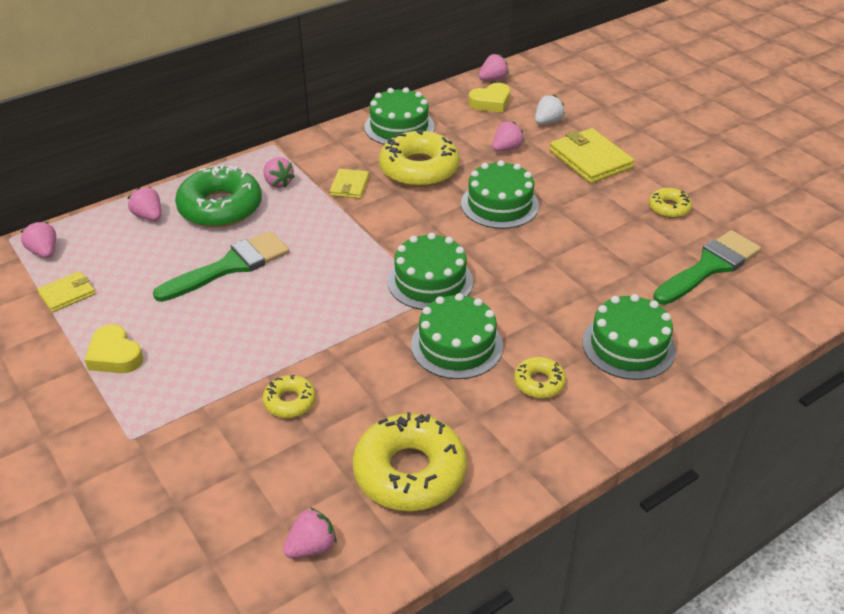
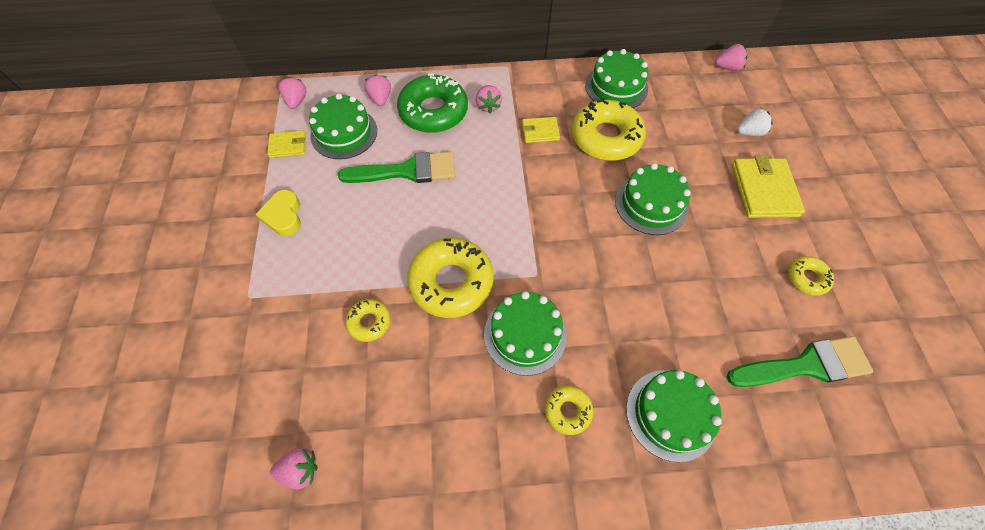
camera: 30 degrees right, 20 degrees up
(349, 186) = (540, 131): yellow wallet -> yellow wallet turned 45 degrees clockwise
(409, 472) = (411, 441): yellow donut -> yellow donut (451, 282)
(430, 281) = (544, 257): green cake -> green cake (344, 133)
(490, 102) = (710, 91): yellow heart -> none
(506, 149) = (693, 147): pink strawberry -> none

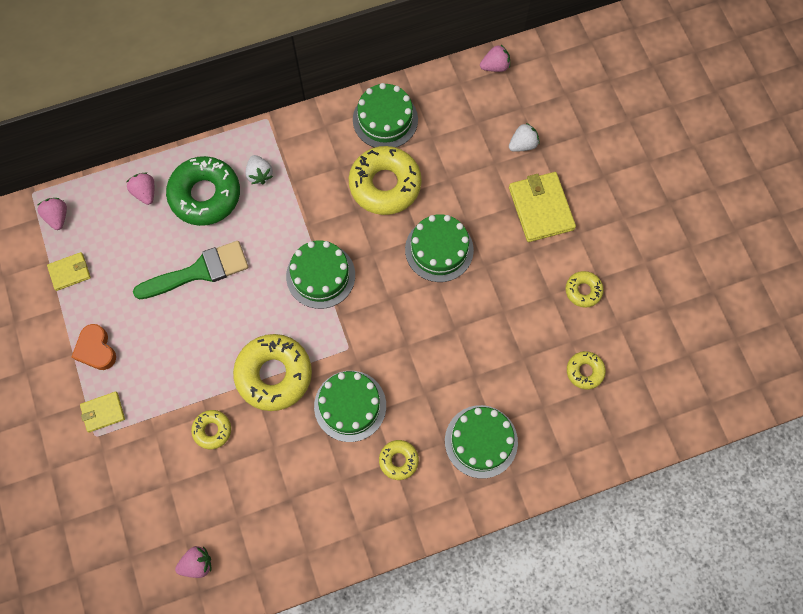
camera: 15 degrees left, 10 degrees up
(284, 216) = (96, 349): yellow heart -> orange heart
(344, 133) = (121, 243): green cake -> green cake (320, 275)
(488, 106) = (259, 174): pink strawberry -> white strawberry
(540, 131) = (319, 193): yellow wallet -> yellow wallet (103, 412)
(805, 365) = (584, 371): green brush -> yellow donut

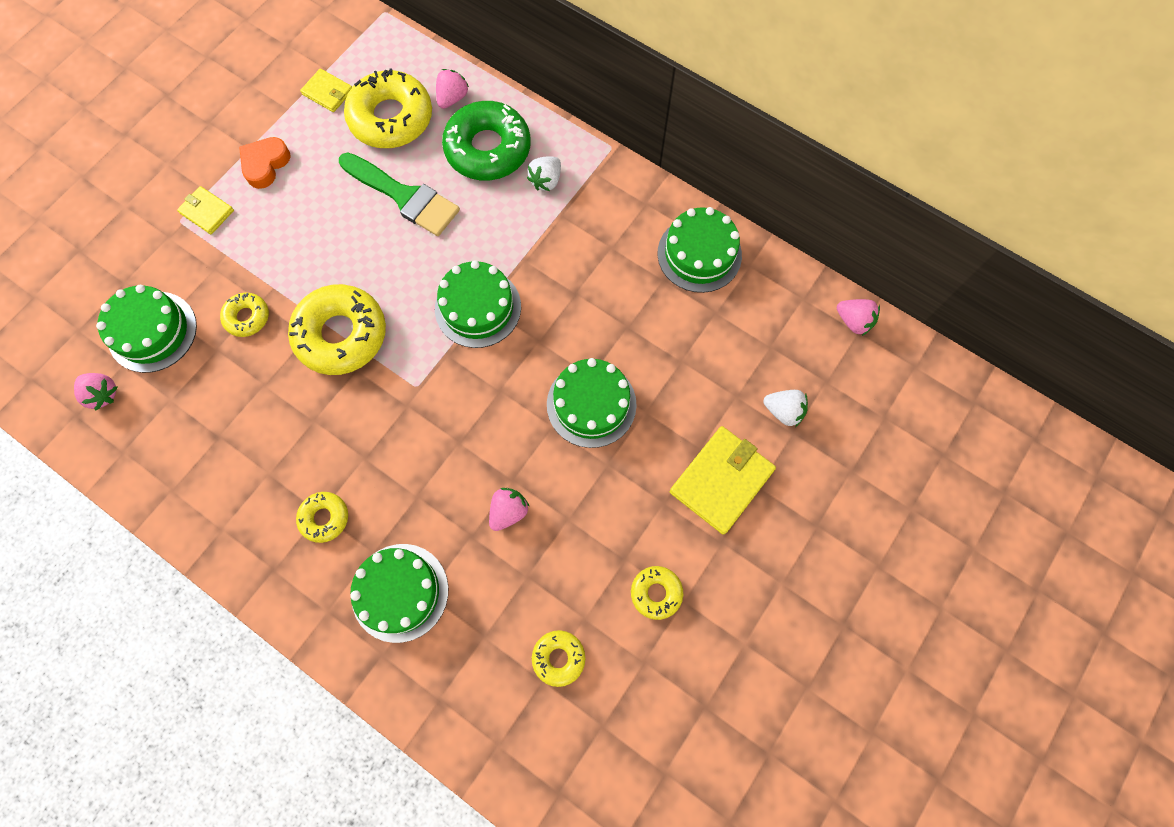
camera: 55 degrees right, 0 degrees up
(57, 217) = (375, 47): pink strawberry -> pink strawberry (508, 511)
(350, 406) = (354, 429): green cake -> green cake (152, 331)
(385, 185) = (625, 302): yellow donut -> yellow donut (391, 118)

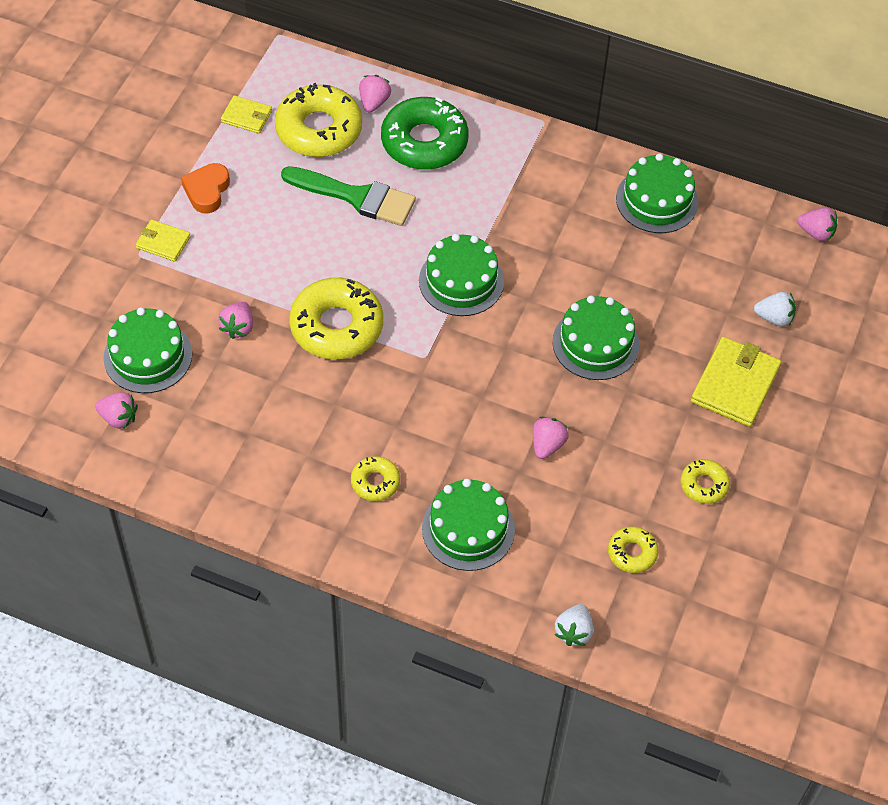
camera: 15 degrees left, 15 degrees down
(247, 317) = (238, 327): yellow donut -> pink strawberry
(546, 181) = (490, 161): white strawberry -> white strawberry (573, 632)

